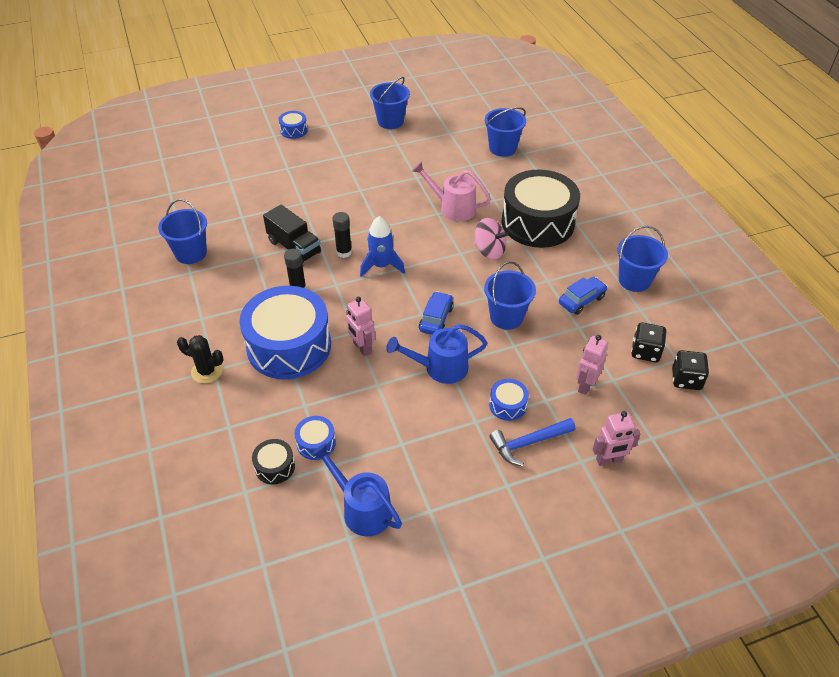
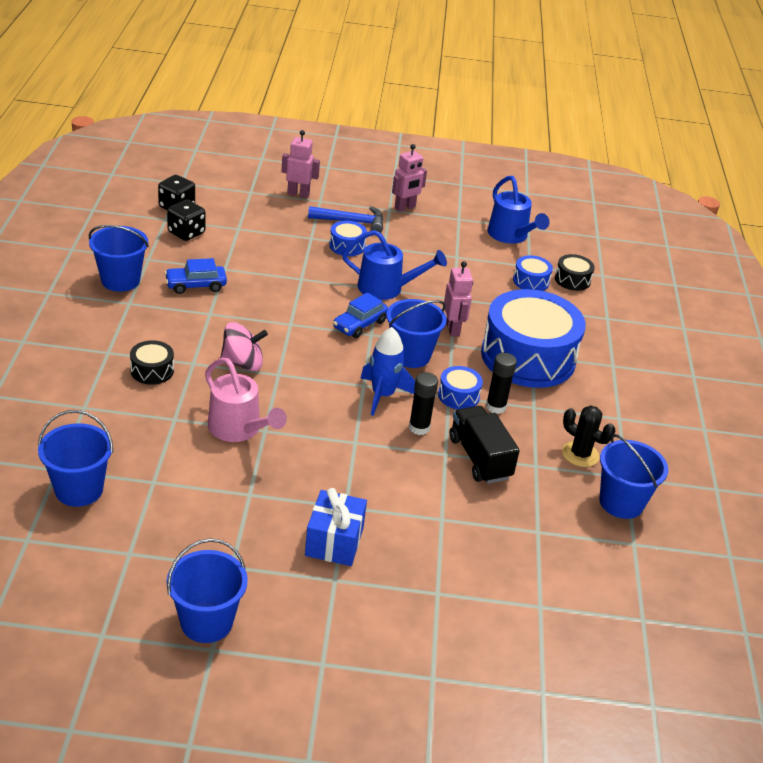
camera: 160 degrees left, 10 degrees down
(207, 371) = (621, 366): black cactus -> black cactus (580, 454)
(294, 130) = (391, 675): blue drum -> blue drum (458, 396)
(355, 171) = (334, 541): none -> blue gift
(489, 251) = (242, 363): pink spinning top -> pink spinning top turned 120 degrees clockwise
(506, 317) = (286, 300): blue bucket -> blue bucket (410, 355)
(537, 222) = (152, 371): black drum -> black drum, size x0.42
(585, 385) = (267, 233): pink robot -> pink robot (405, 207)

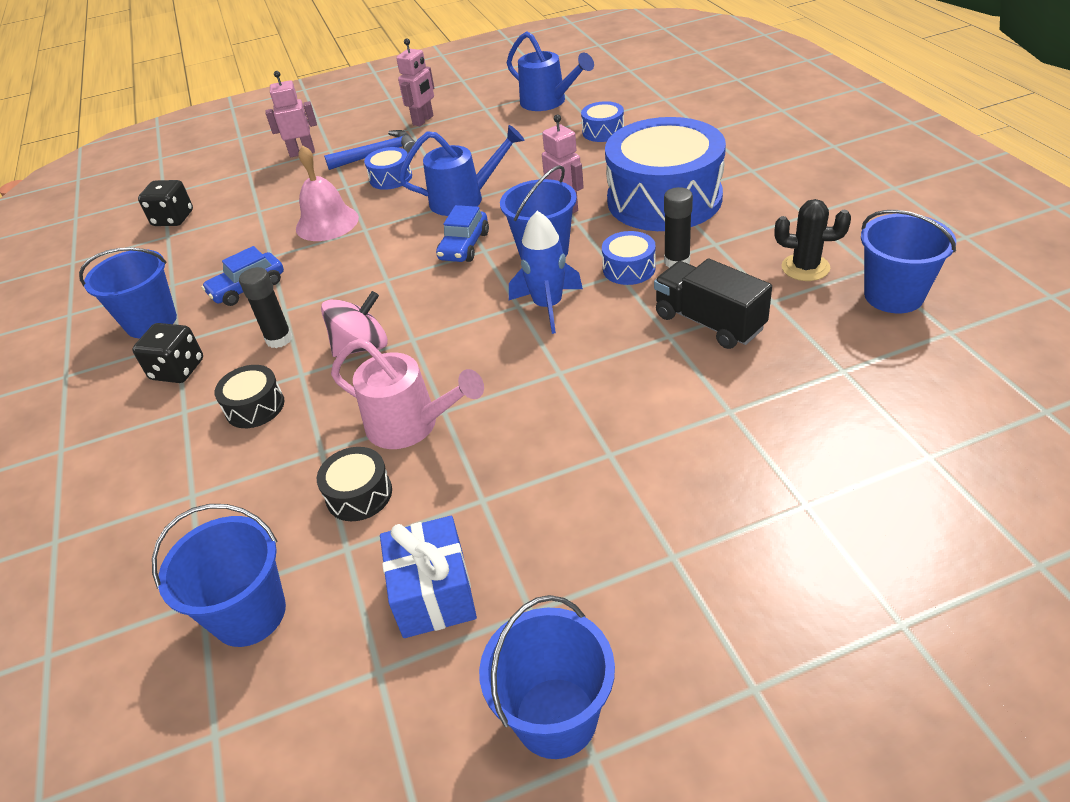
camera: 15 degrees left, 5 degrees up
(186, 233) = (201, 239): black dice -> black dice (178, 370)
(279, 261) = (327, 223): none -> pink bell
(334, 541) = (632, 506): blue gift -> blue gift (433, 593)
(419, 428) = (616, 322): black glue stick -> black glue stick (279, 339)
(572, 280) = (641, 114): black drum -> black drum (359, 494)

